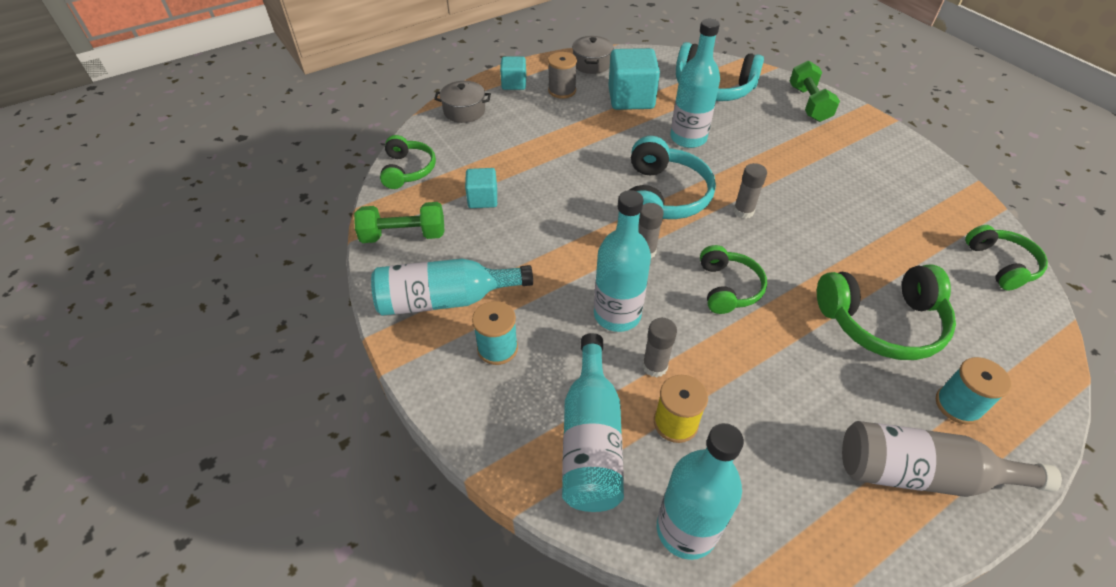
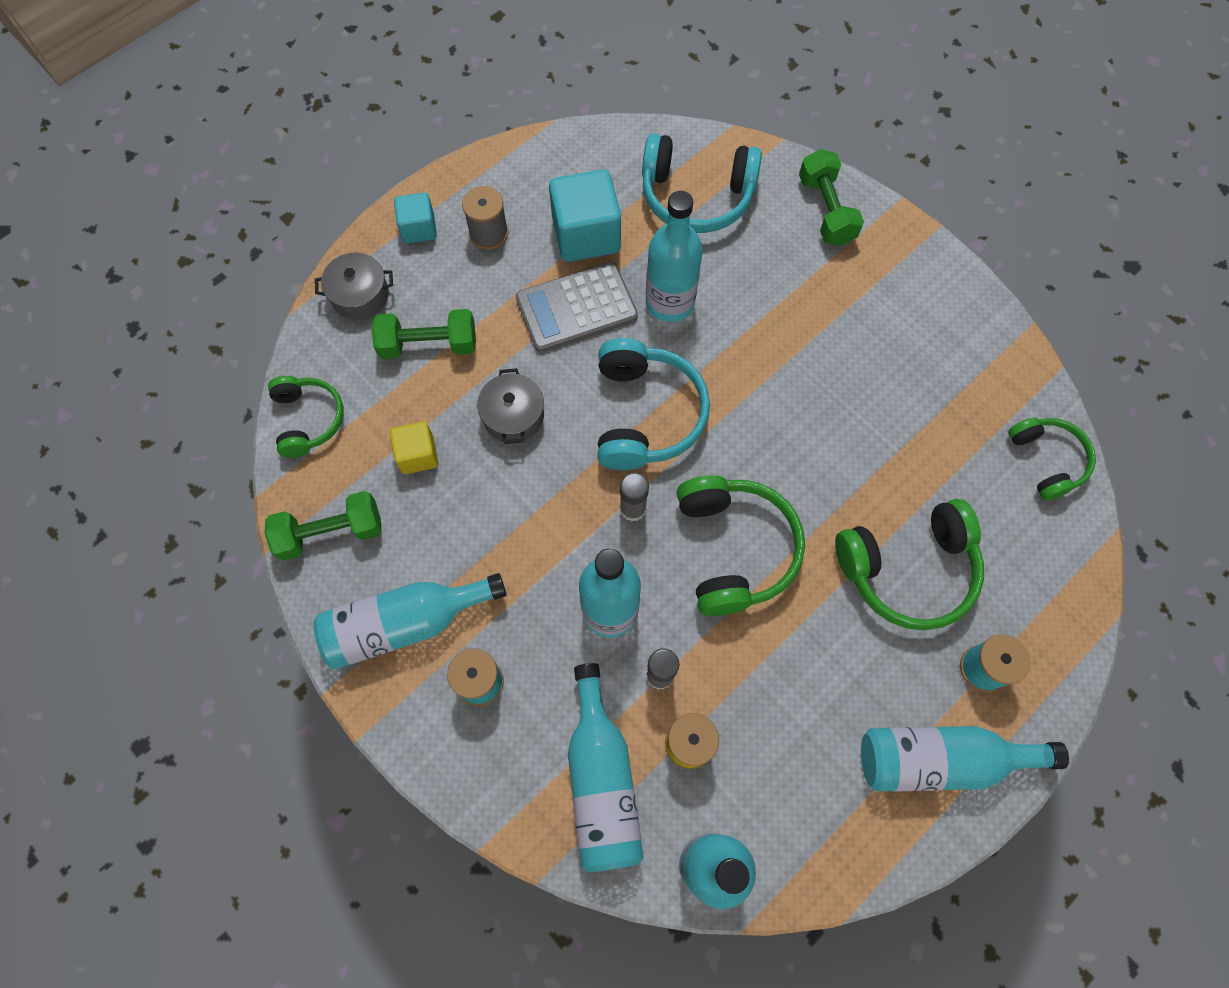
camera: 10 degrees left, 20 degrees up
(483, 199) = (418, 455): turquoise cube -> yellow cube
(506, 141) = (428, 345): none -> green dumbbell
(592, 64) = (523, 170): grey pot -> grey pot (513, 416)
(618, 134) = (576, 308): none -> grey calculator
(728, 288) = (734, 549): green headphones -> green headphones, size x1.60
(743, 211) = (747, 423): grey glue stick -> none
(921, 474) = (939, 760): grey bottle -> turquoise bottle

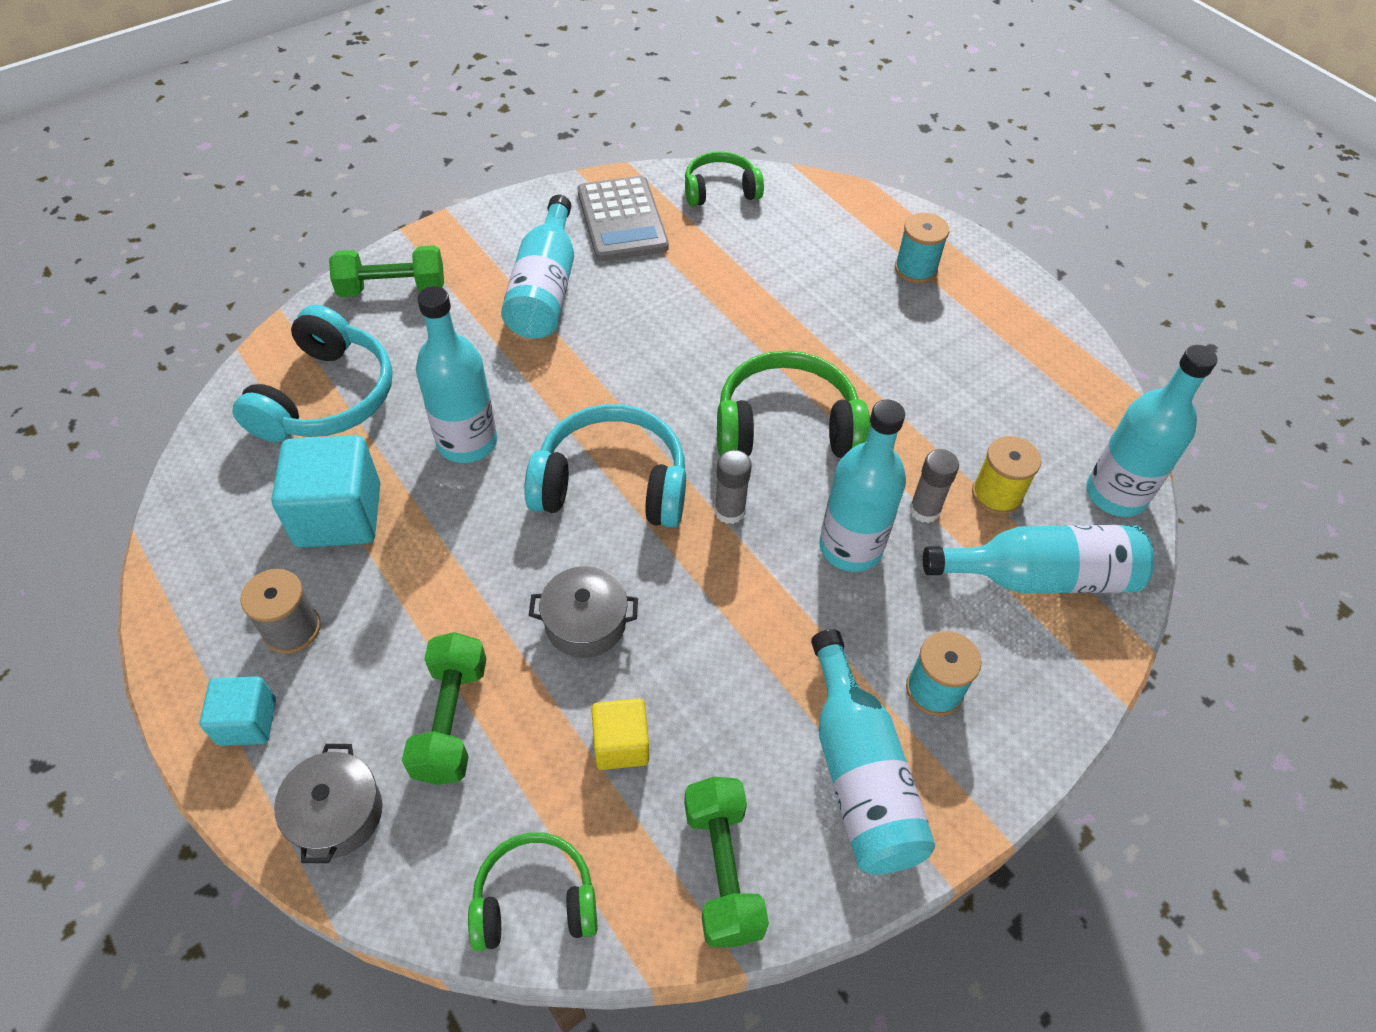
camera: 85 degrees left, 15 degrees down
(576, 308) = (446, 537): grey calculator -> grey calculator (622, 220)
(908, 570) = (819, 300): green headphones -> none
(939, 760) = (999, 312): turquoise bottle -> turquoise bottle (545, 289)

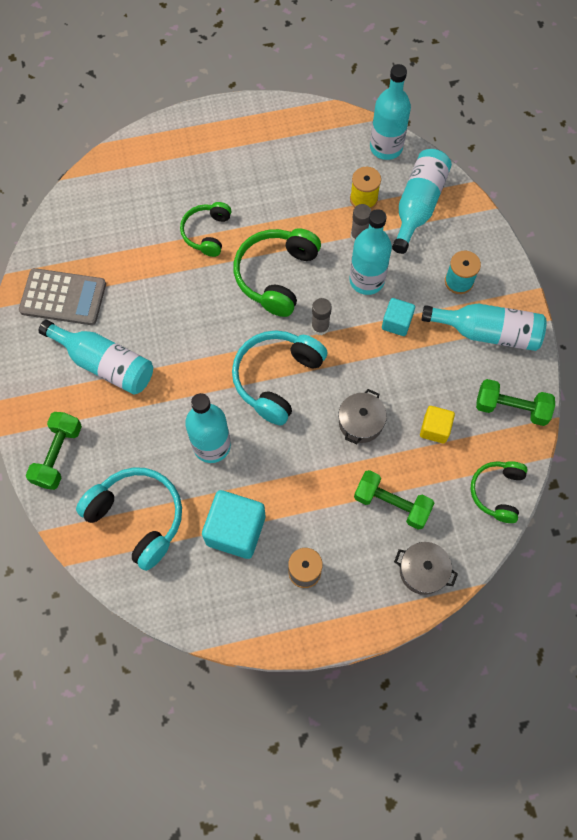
camera: 65 degrees left, 15 degrees up
(247, 722) = (354, 605): turquoise cube -> turquoise cube (396, 323)
(720, 190) = (65, 230): green headphones -> green headphones (207, 233)
(915, 269) = (189, 156): turquoise spool -> none

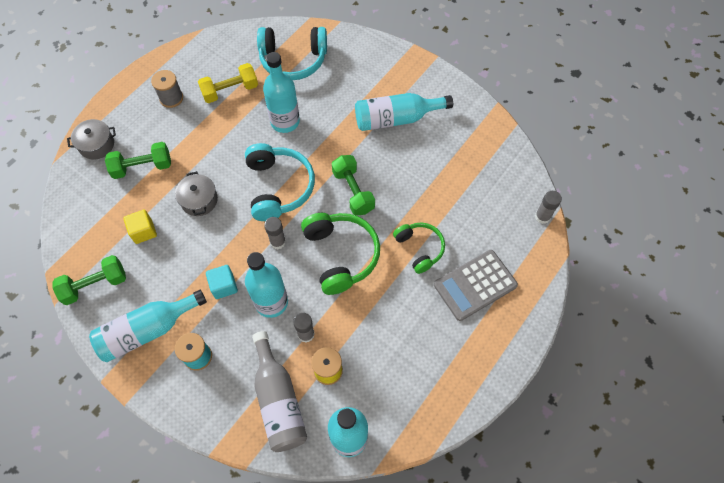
camera: 140 degrees right, 5 degrees down
(58, 455) = (370, 57): green dumbbell -> green dumbbell (353, 191)
(63, 297) = (465, 136): grey calculator -> grey calculator (475, 285)
(82, 184) = (542, 216): none -> grey glue stick
(235, 530) = (230, 91): turquoise cube -> yellow dumbbell
(418, 205) = (278, 401): turquoise bottle -> grey bottle
(497, 492) = (73, 221): green headphones -> none

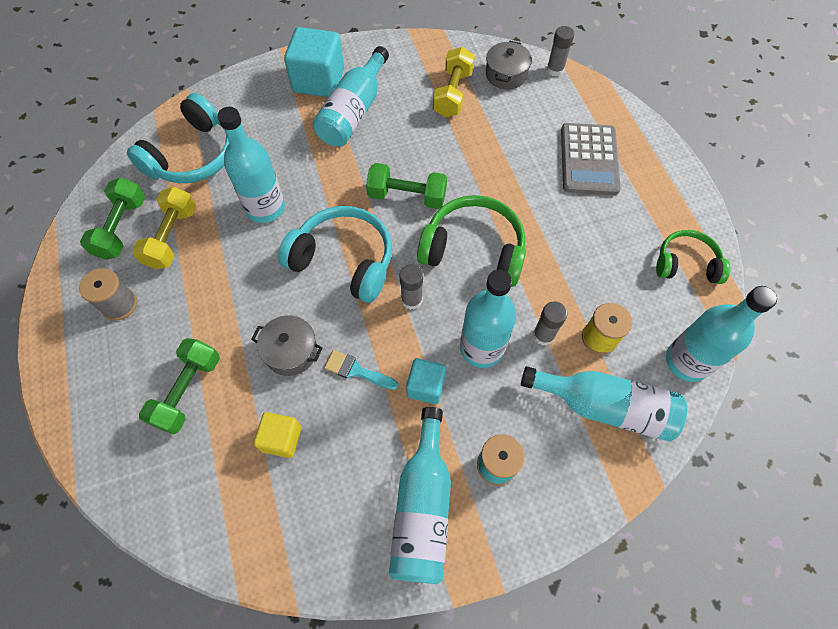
camera: 55 degrees left, 0 degrees up
(95, 285) = (311, 542): green dumbbell -> green dumbbell (122, 228)
(96, 145) = (102, 430): grey pot -> grey pot (506, 74)
(209, 242) = (356, 370): none -> turquoise brush
(278, 401) = (605, 407): grey bottle -> turquoise bottle
(405, 83) = (318, 80): none -> turquoise cube
(419, 248) = (517, 179): green headphones -> green headphones (686, 264)
(461, 165) = (453, 94): none -> yellow dumbbell

